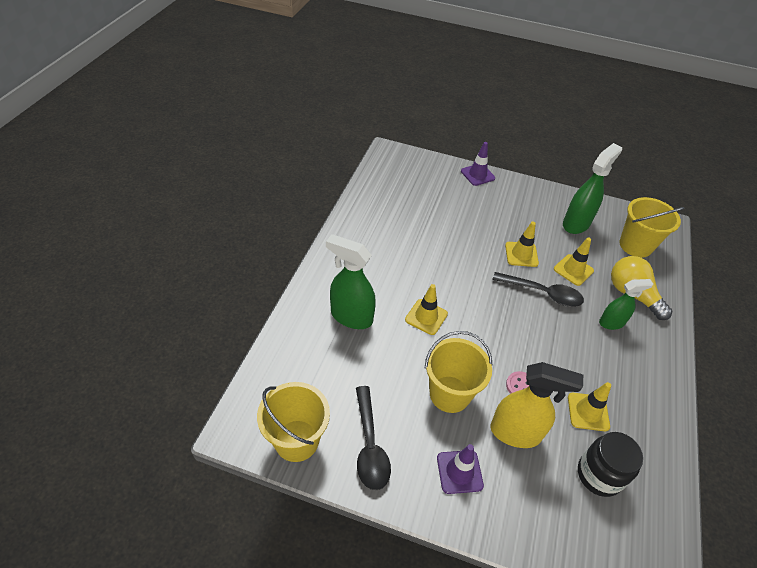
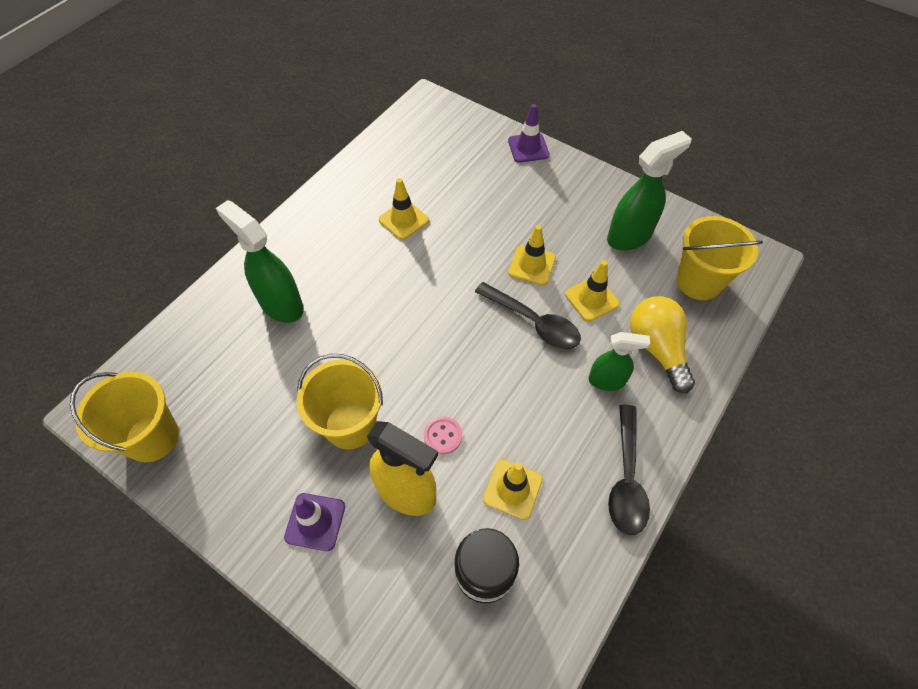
camera: 20 degrees right, 10 degrees up
(370, 445) = (228, 463): black spoon -> black spoon (626, 478)
(426, 317) = (369, 323): yellow traffic cone -> yellow traffic cone (403, 220)

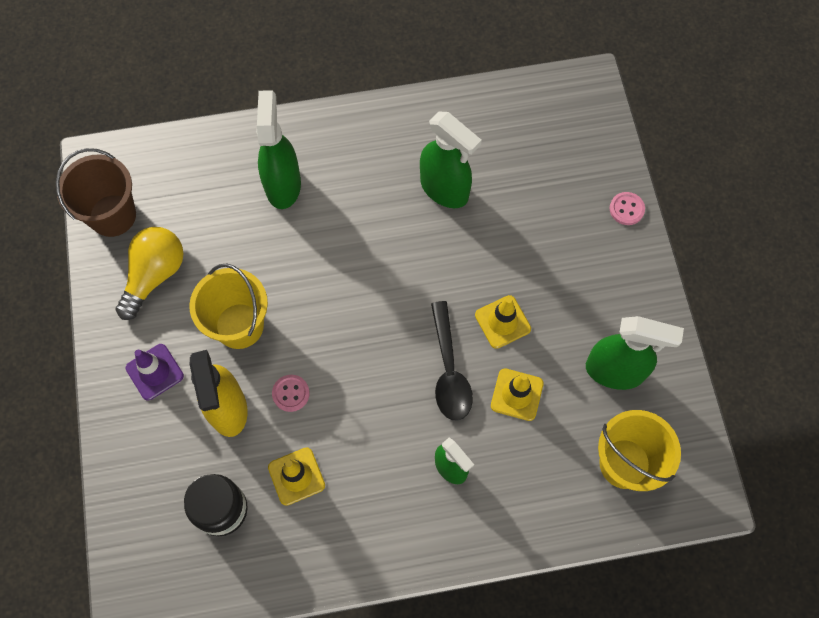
camera: 45 degrees right, 10 degrees up
(152, 437) = (112, 215): yellow bucket -> brown bucket
(403, 220) = (445, 189): yellow traffic cone -> green spray bottle
(528, 148) = (626, 209): purple traffic cone -> pink button
(626, 478) = (380, 548): black spoon -> none
(657, 348) = (520, 482): yellow light bulb -> yellow light bulb (154, 275)

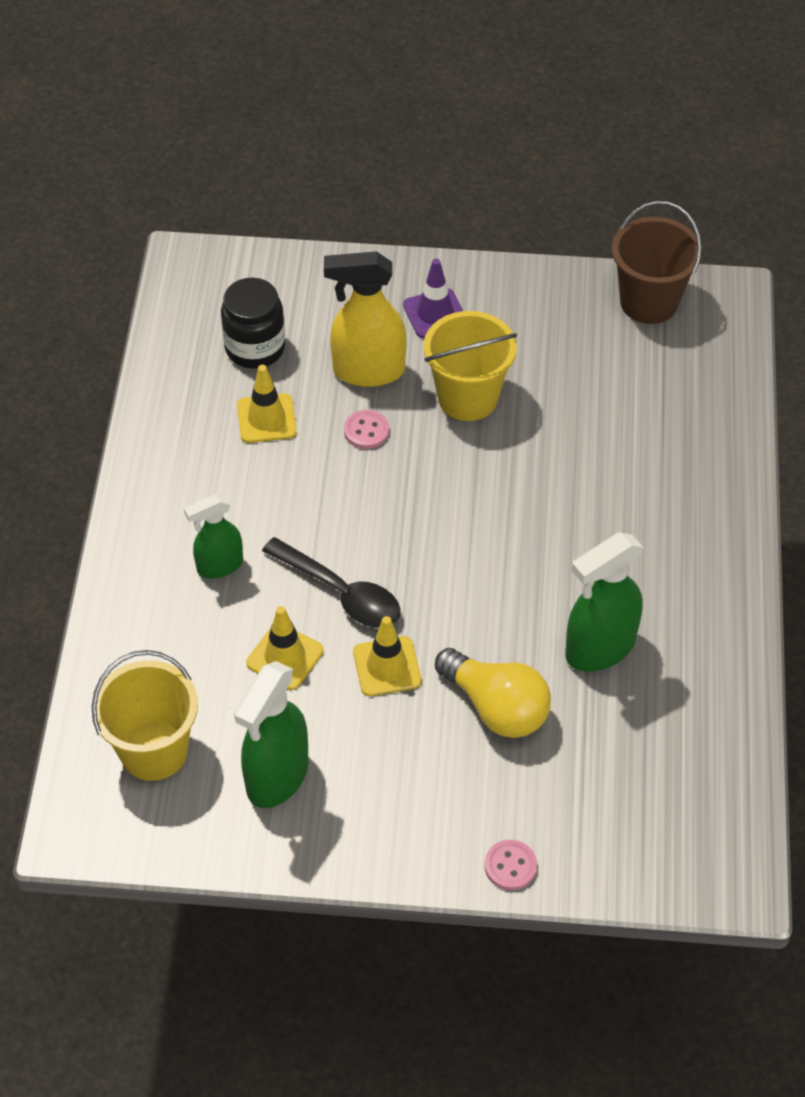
camera: 105 degrees right, 15 degrees down
(154, 275) = (557, 329): yellow light bulb -> yellow light bulb (496, 707)
(283, 185) = (651, 472): green spray bottle -> none
(449, 370) = (341, 593): black spoon -> black spoon turned 150 degrees counterclockwise

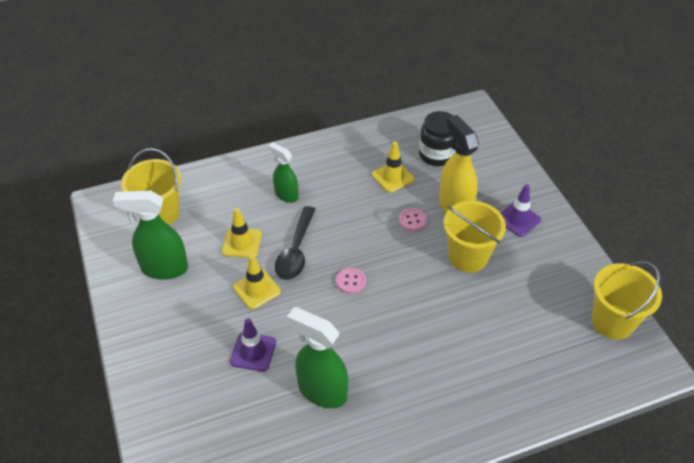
camera: 65 degrees right, 5 degrees down
(496, 707) = (253, 352): yellow light bulb -> purple traffic cone
(510, 866) = (145, 399): pink button -> pink button (351, 281)
(649, 302) = (612, 321): brown bucket -> yellow bucket

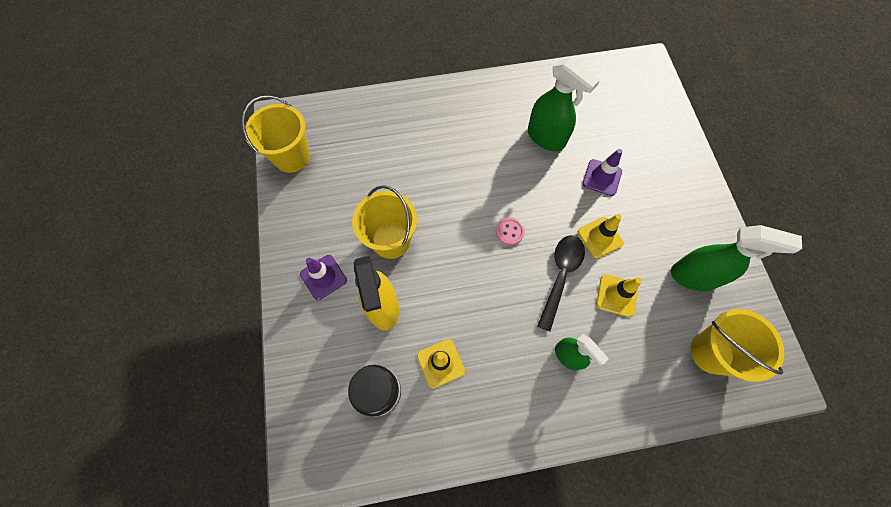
camera: 170 degrees left, 20 degrees up
(412, 220) = (433, 294): pink button -> none

